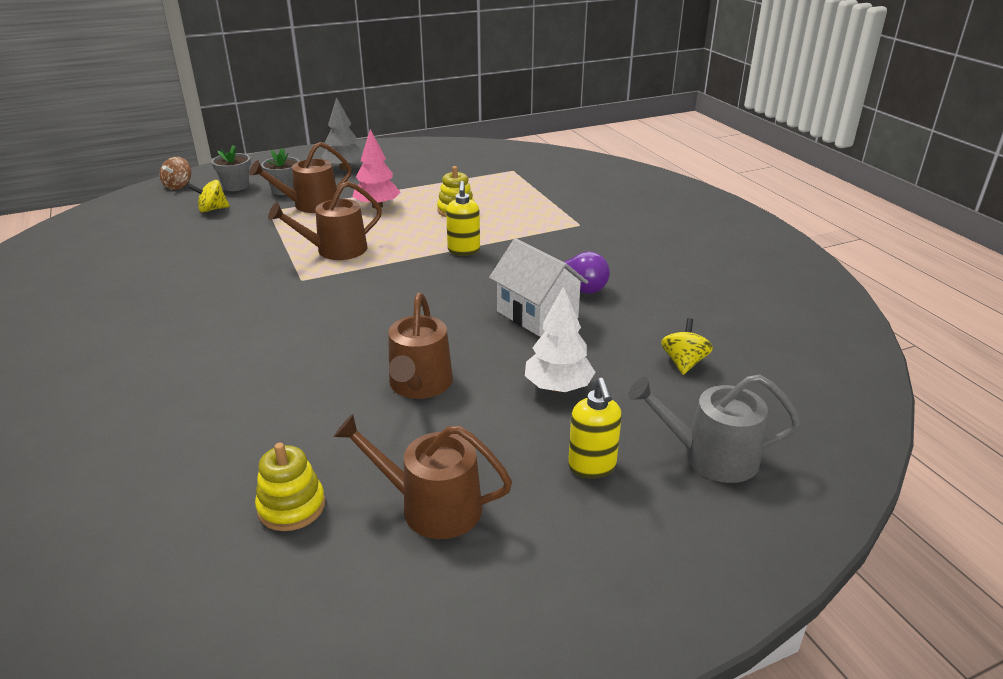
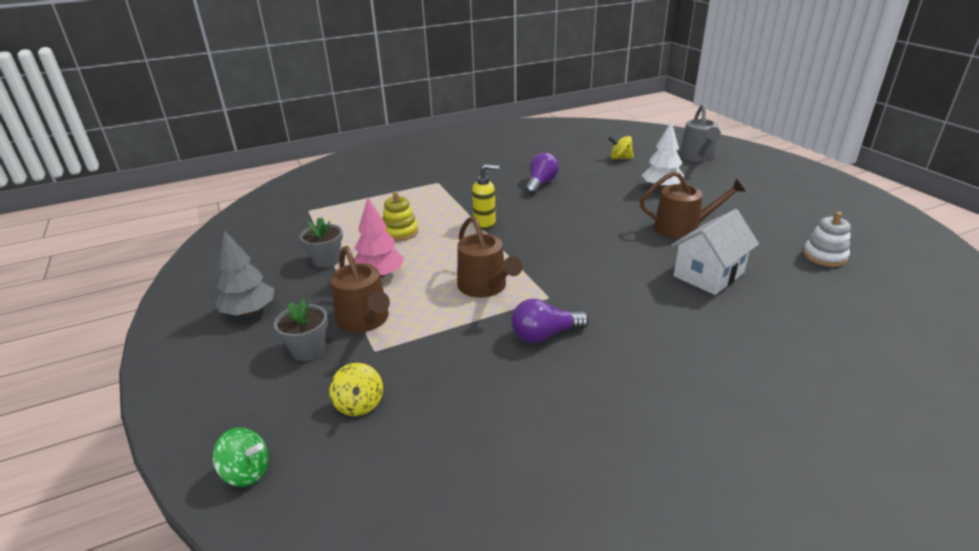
camera: 90 degrees left, 0 degrees up
(178, 186) = (247, 472): brown spinning top -> green spinning top
(236, 186) = (275, 400): grey flower pot -> grey flower pot (326, 260)
(244, 275) = (544, 335): none -> purple light bulb
(291, 506) = (824, 256): yellow stacking toy -> white stacking toy
(431, 507) = (787, 216): brown watering can -> none
(537, 314) = (580, 195): white house -> white house (708, 274)
(592, 467) = (725, 180): yellow soap dispenser -> none

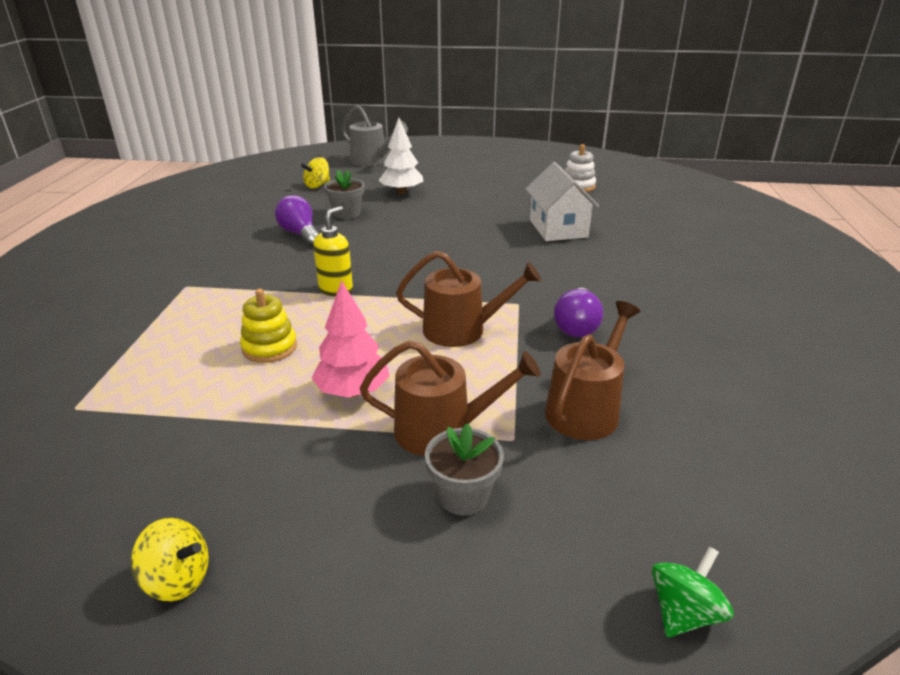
camera: 60 degrees left, 0 degrees up
(249, 311) = (306, 539): grey tree -> none
(326, 260) = (256, 426): grey flower pot -> grey flower pot (347, 213)
(359, 404) = (607, 478): yellow spinning top -> yellow spinning top (178, 579)
(682, 228) = (479, 210): brown watering can -> brown watering can (586, 409)

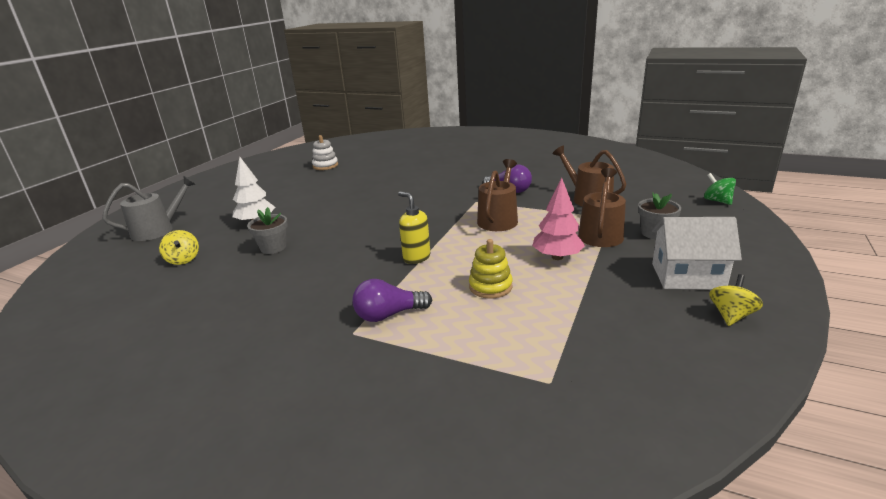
camera: 70 degrees left, 5 degrees down
(300, 234) = (294, 271): purple light bulb -> purple light bulb (388, 315)
(558, 228) = (385, 179): white house -> white house (687, 276)

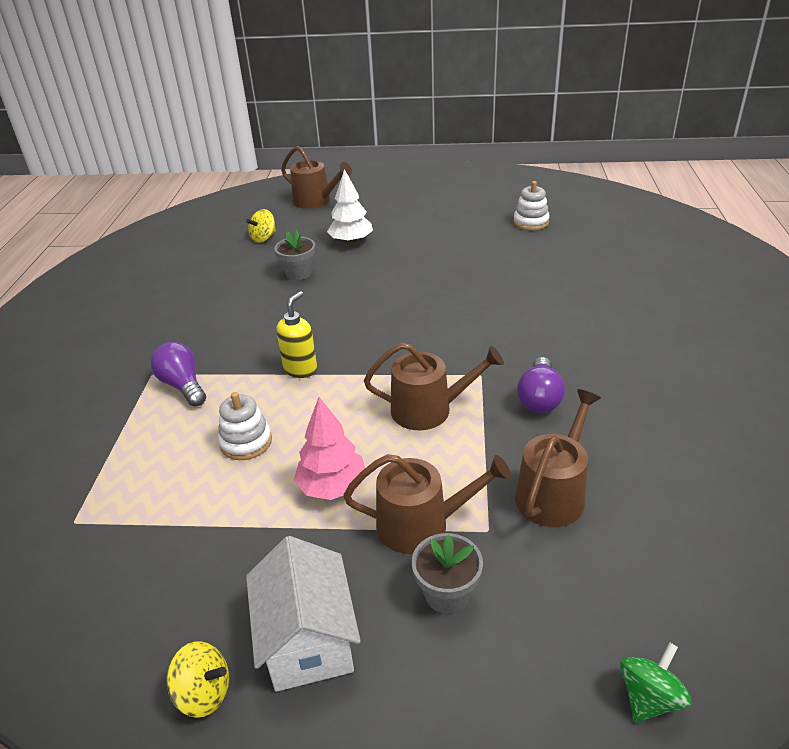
camera: 70 degrees right, 10 degrees up
(158, 230) = (316, 201): grey watering can -> brown watering can
(490, 286) = (246, 442): yellow stacking toy -> white stacking toy

